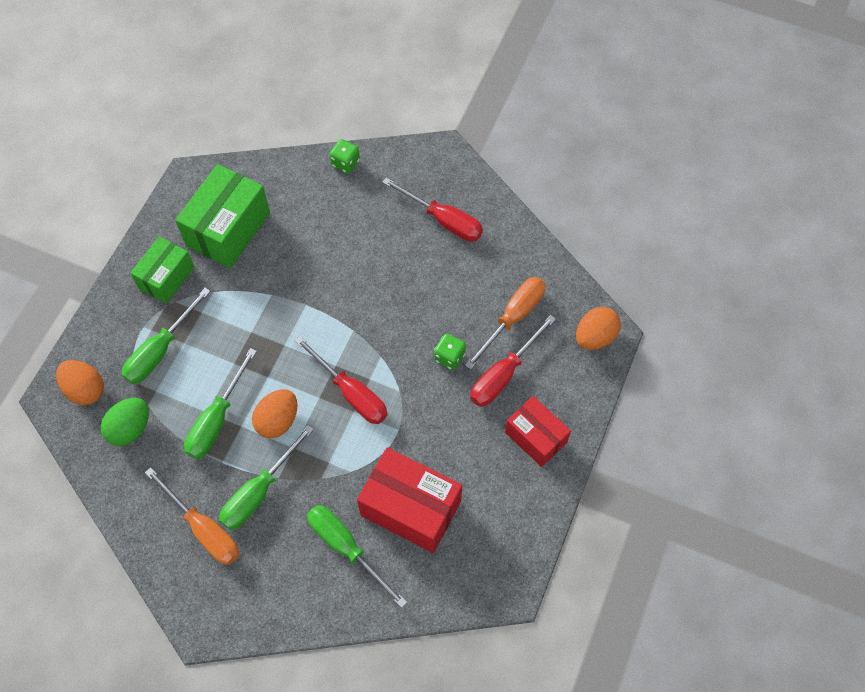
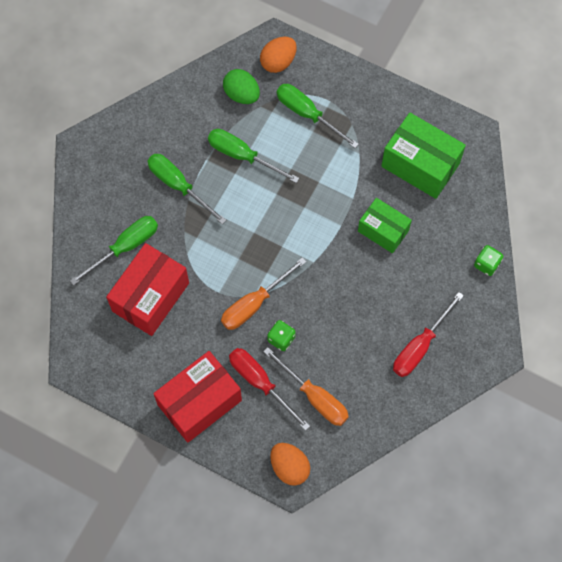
camera: 95 degrees right, 5 degrees up
(166, 277) = (375, 117): green box -> green box (383, 231)
(204, 529) = (154, 146): orange screwdriver -> orange screwdriver (254, 304)
(278, 420) = (237, 200): orange egg -> none
(351, 393) = (255, 257): red screwdriver -> none
(535, 437) = (200, 402): red box -> red box, size x1.56

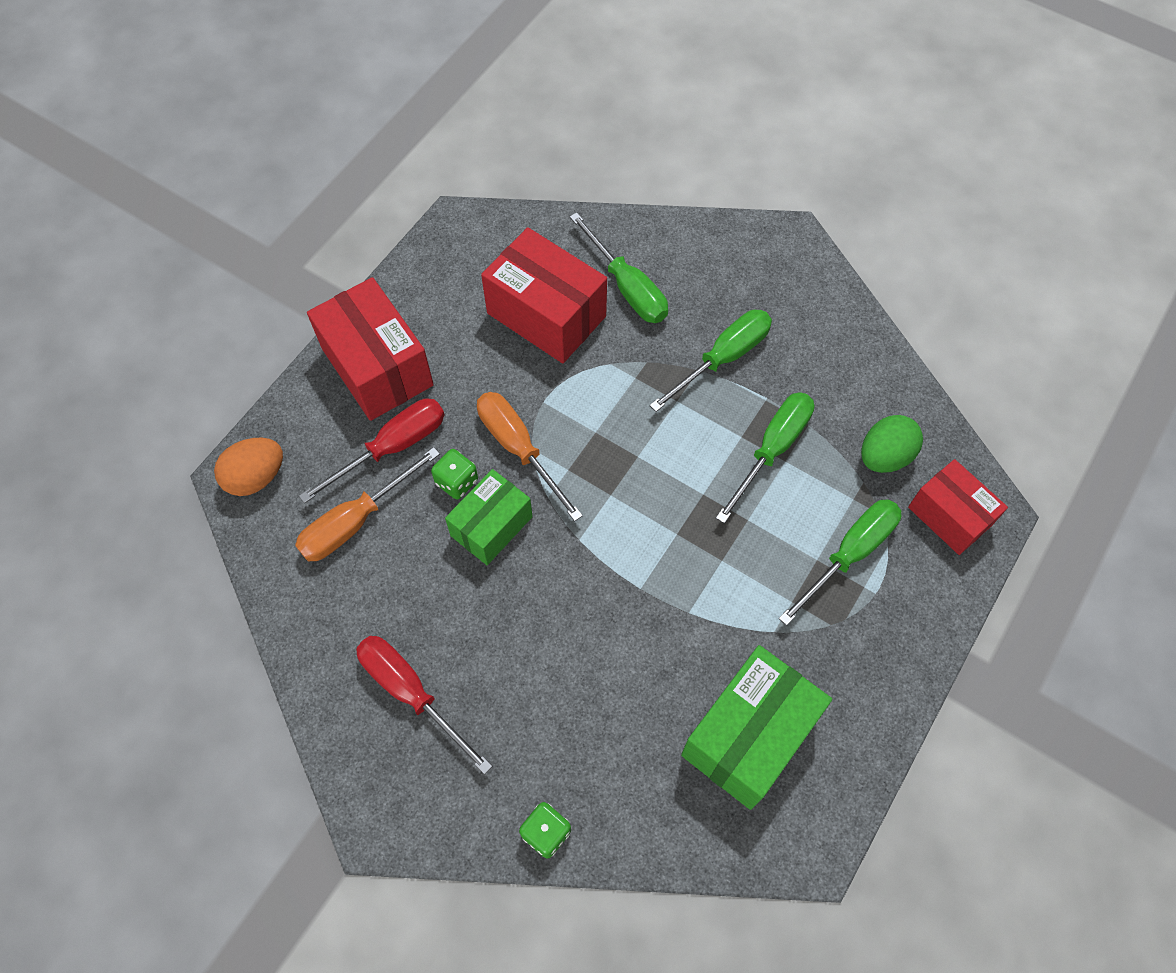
camera: 95 degrees right, 5 degrees down
(278, 62) = (949, 516): orange egg -> red box
(383, 231) = (626, 656): green box -> green box (491, 526)

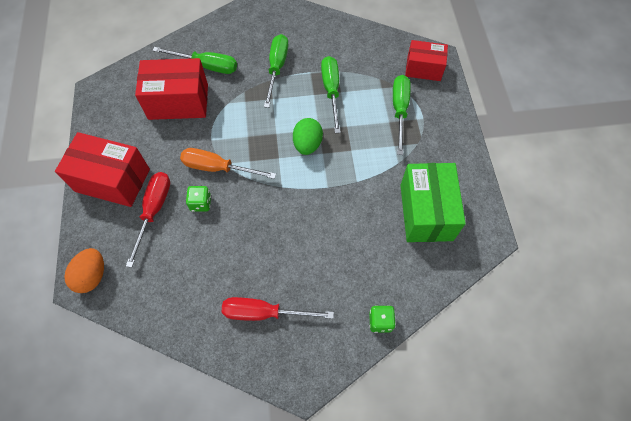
camera: 40 degrees left, 0 degrees up
(356, 521) = (165, 257): orange screwdriver -> none
(491, 526) = (236, 210): green box -> none
(884, 456) = (378, 63): green egg -> green egg (307, 144)

